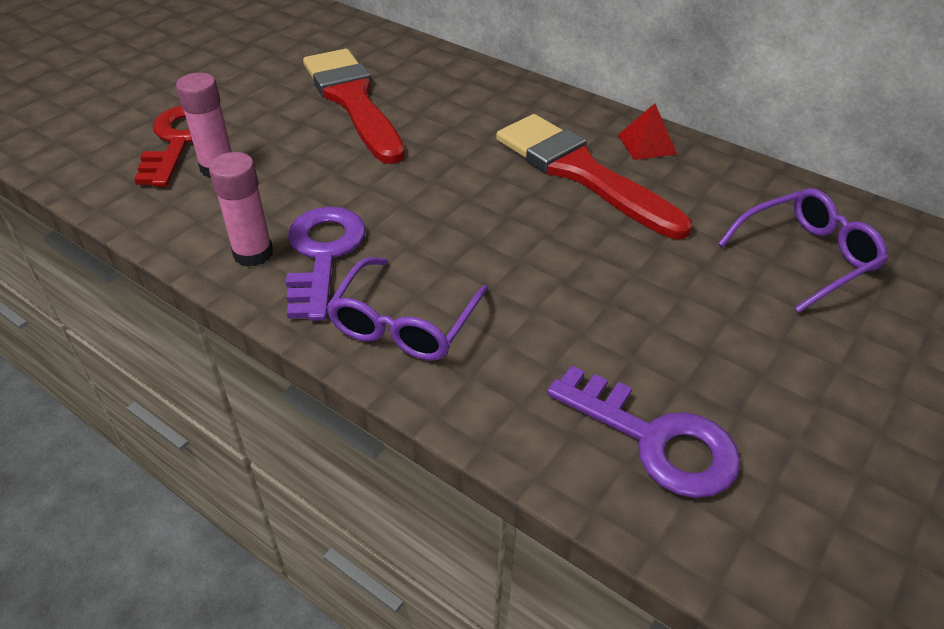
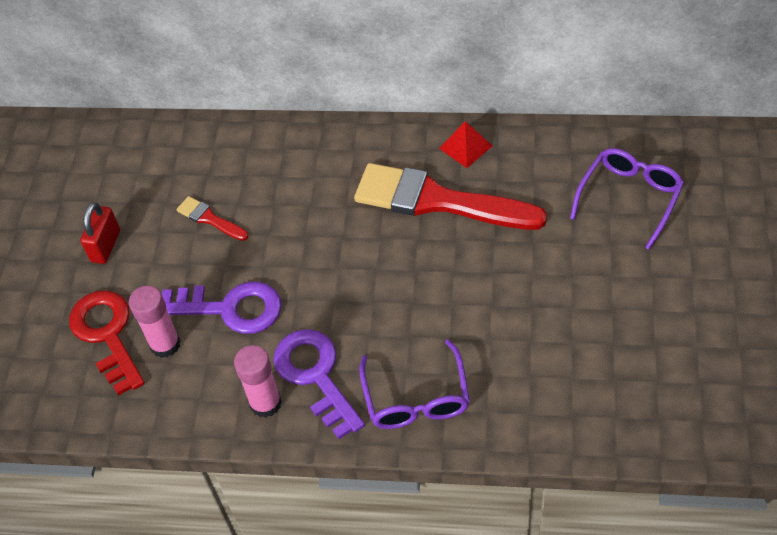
camera: 25 degrees left, 10 degrees up
(249, 84) = (106, 246): none -> red padlock
(353, 101) = (210, 219): red brush -> red brush, size x0.44
(655, 440) = (621, 391): purple key -> purple key (230, 308)

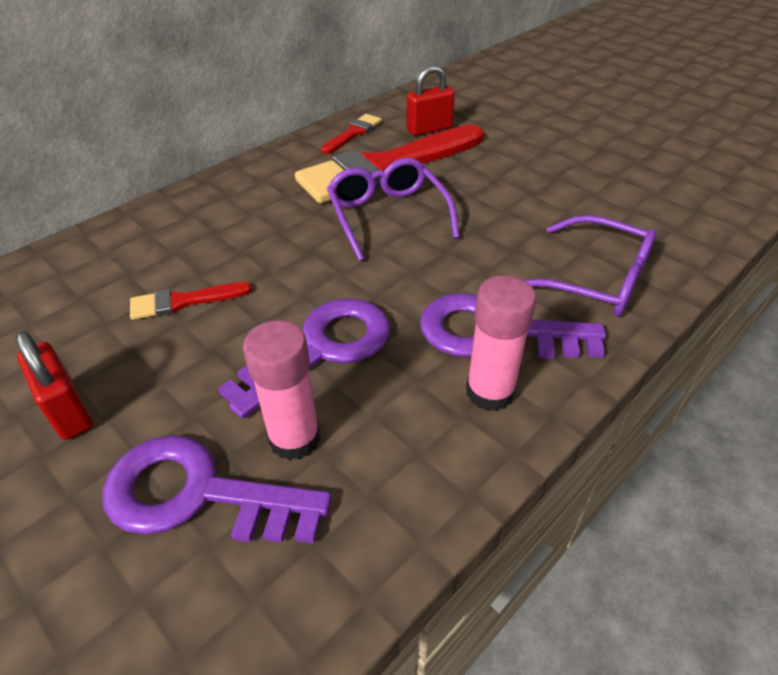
camera: 55 degrees left, 10 degrees down
(107, 334) = (198, 494): red key -> purple key
(465, 147) = (353, 133): red pyramid -> red brush
(522, 185) = (429, 129): none -> red padlock
(630, 198) = (504, 100): purple glasses -> purple glasses (387, 215)

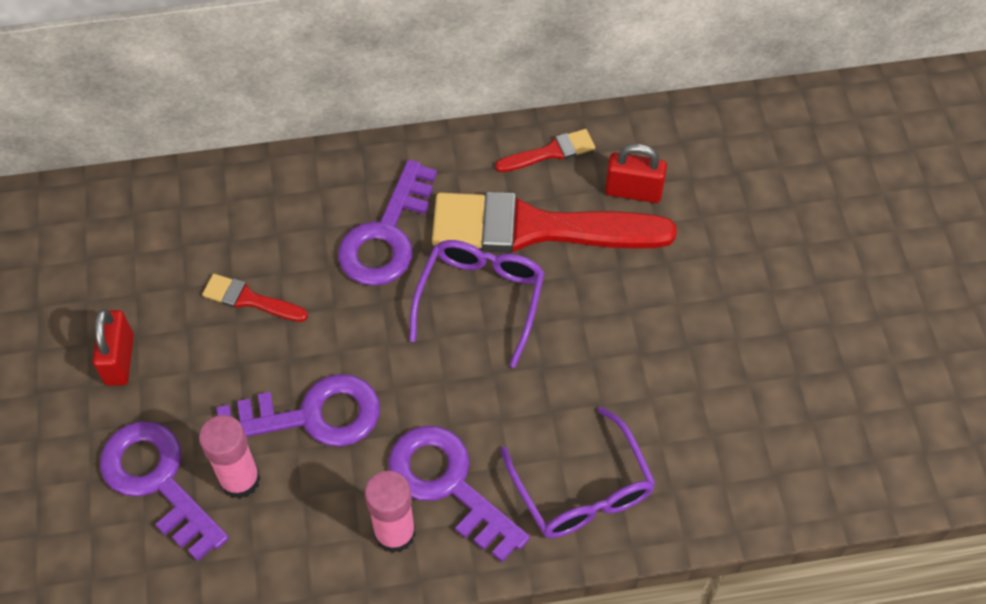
camera: 35 degrees right, 15 degrees up
(274, 214) = (386, 235): none -> purple key

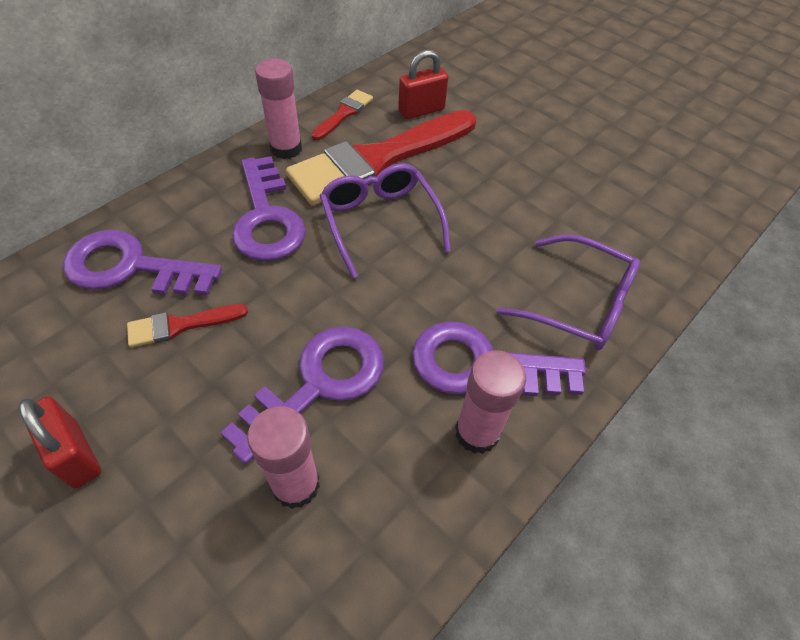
camera: 40 degrees left, 5 degrees down
(158, 481) = (208, 546): purple key -> purple key (131, 267)
(461, 165) = (286, 148): none -> pink glue stick

